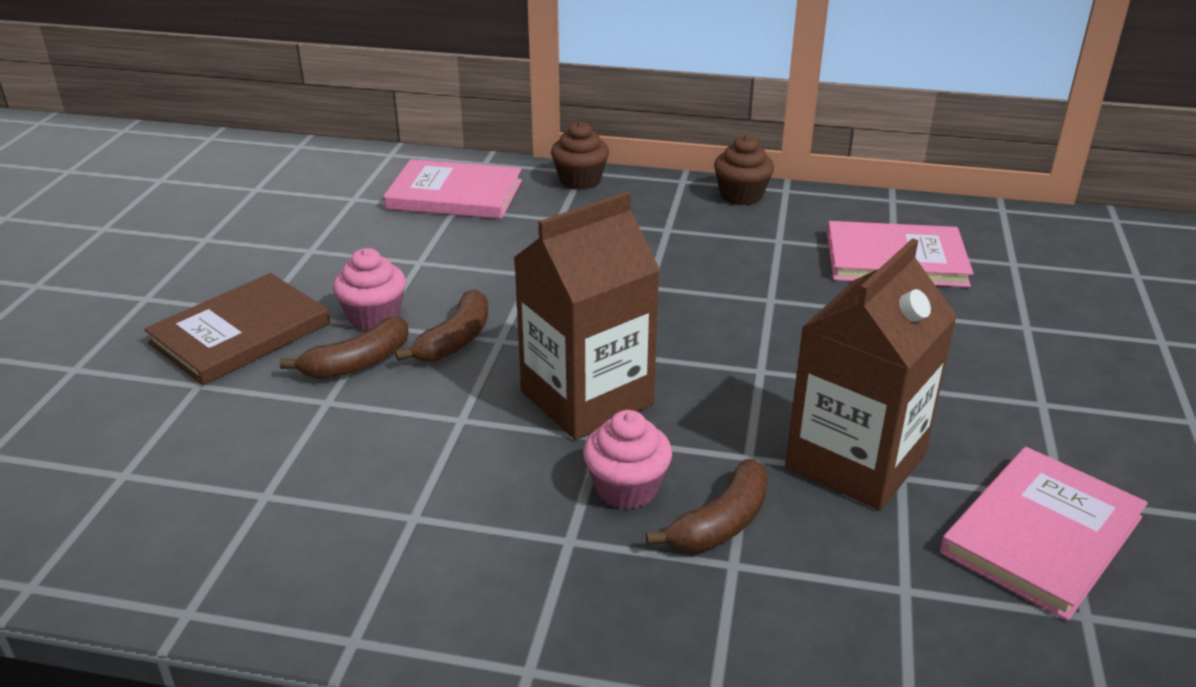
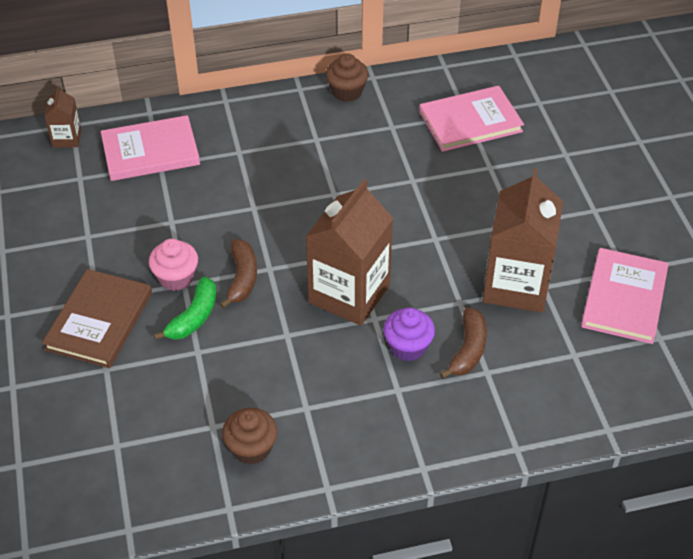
camera: 25 degrees left, 15 degrees up
(357, 363) = (194, 317): brown banana -> green banana
(373, 163) = (67, 138): none -> brown carton
(580, 180) = (229, 110): brown cupcake -> brown cupcake (251, 448)
(626, 488) = (408, 347): pink cupcake -> purple cupcake

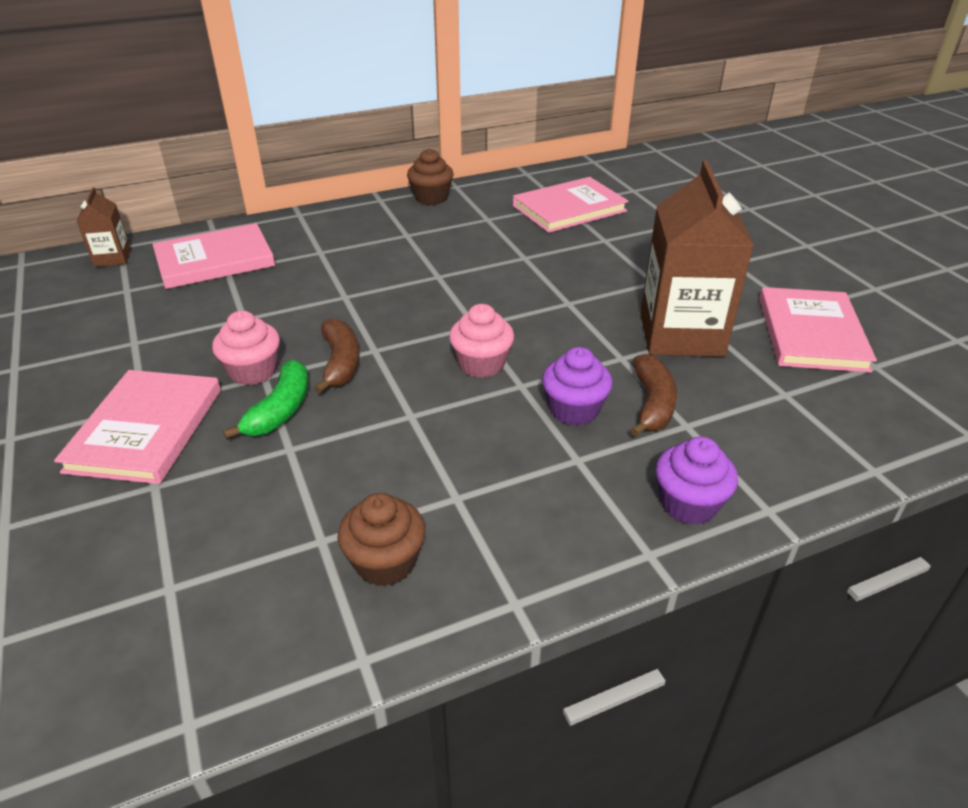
camera: 10 degrees left, 10 degrees down
(99, 321) = (146, 429): brown book -> pink book
(349, 294) = (481, 364): brown carton -> pink cupcake
(463, 436) = (688, 504): none -> purple cupcake

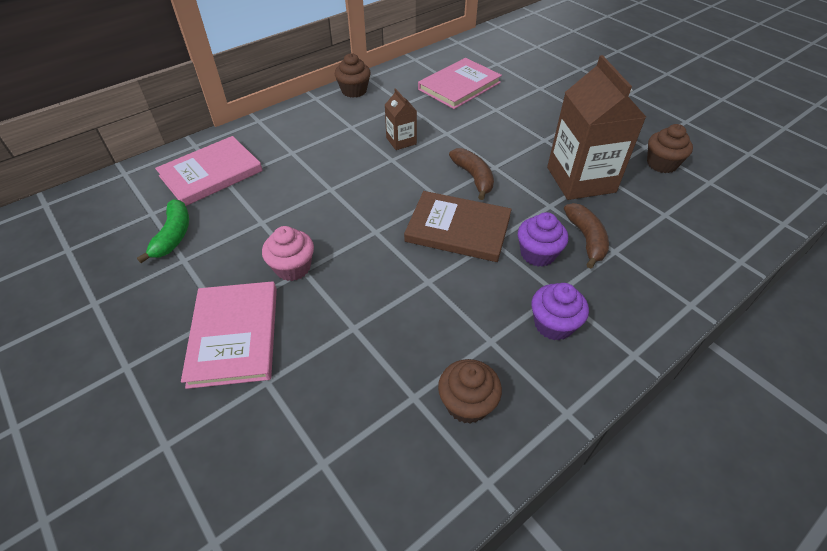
camera: 15 degrees left, 10 degrees up
(112, 258) = (123, 185): brown carton -> brown carton (401, 141)
(280, 410) = (330, 297): green banana -> green banana (173, 236)
(340, 363) = (356, 248): brown banana -> brown banana (473, 177)
(481, 364) = (458, 229): pink cupcake -> brown book
(688, 504) = (642, 311): purple cupcake -> purple cupcake (553, 324)
(811, 333) = (661, 164): pink book -> brown cupcake

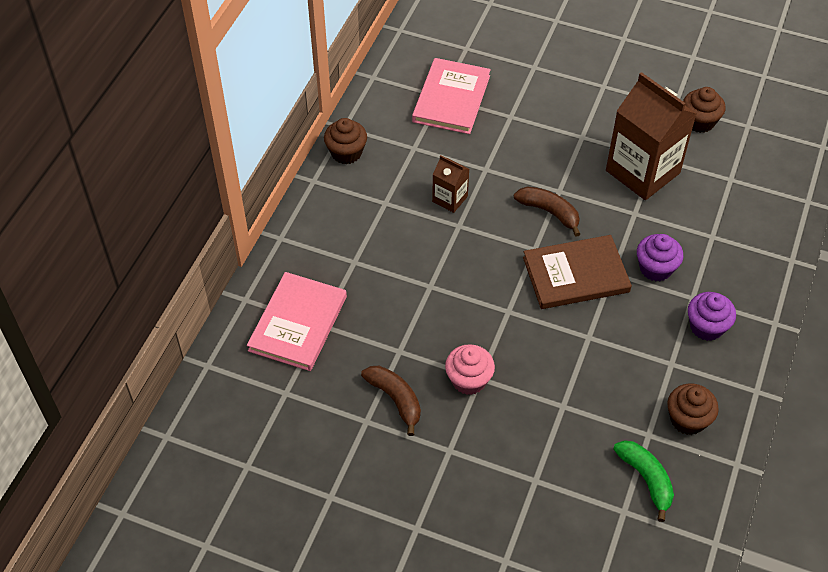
camera: 30 degrees left, 5 degrees up
(173, 236) = (332, 404): green banana -> green banana (646, 479)
(234, 335) = (477, 460): pink book -> none
(586, 239) = (684, 235): brown banana -> brown banana (395, 399)

